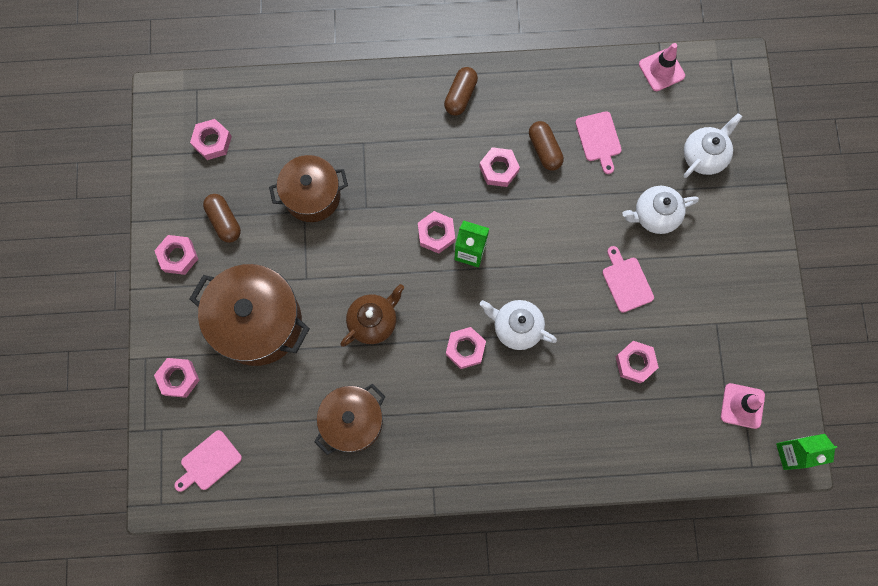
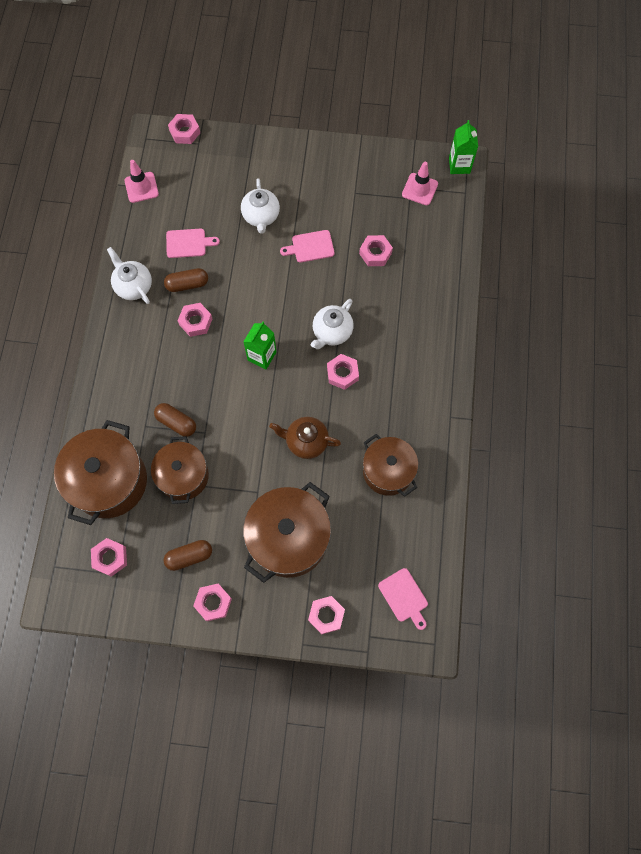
camera: 80 degrees left, 5 degrees down
(295, 121) = (109, 481): none -> brown pot
(373, 321) = (306, 441): brown teapot -> brown teapot turned 45 degrees counterclockwise
(436, 234) = (241, 380): pink nut -> pink nut (185, 132)
(460, 96) = (122, 340): brown capsule -> brown capsule (176, 423)
(704, 156) = (221, 173): white teapot -> white teapot (133, 286)

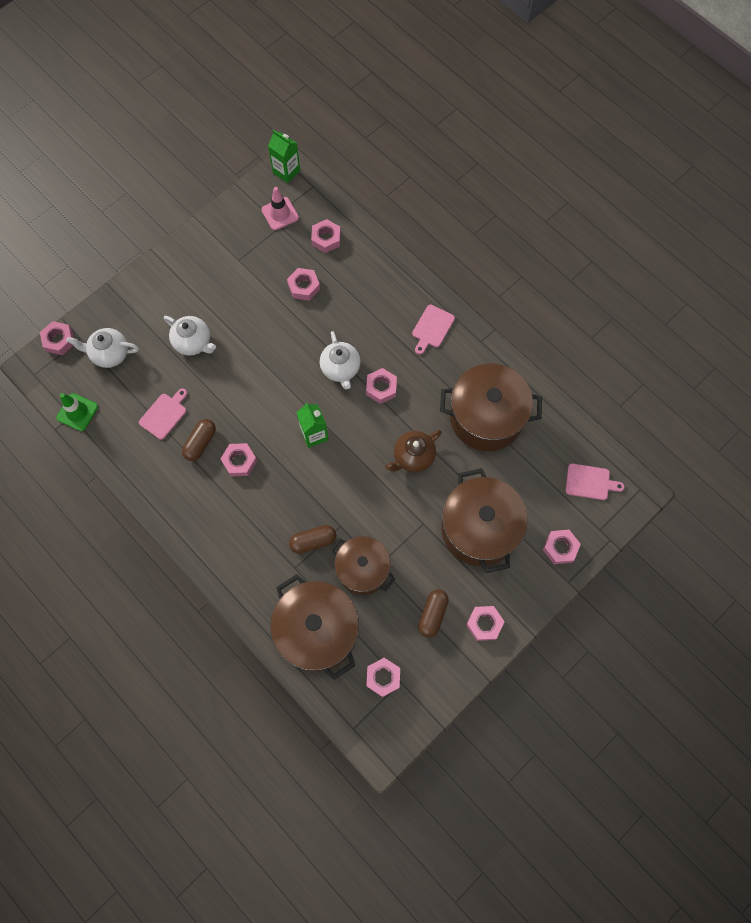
camera: 50 degrees left, 0 degrees up
(133, 286) = (162, 485): white teapot -> white teapot (109, 354)
(141, 187) = (77, 412): pink traffic cone -> green traffic cone
(310, 247) = (254, 327): pink cutting board -> pink cutting board (432, 328)
(388, 471) = (486, 417): brown pot -> brown pot, size x1.51
(430, 237) = (326, 239): none -> pink nut

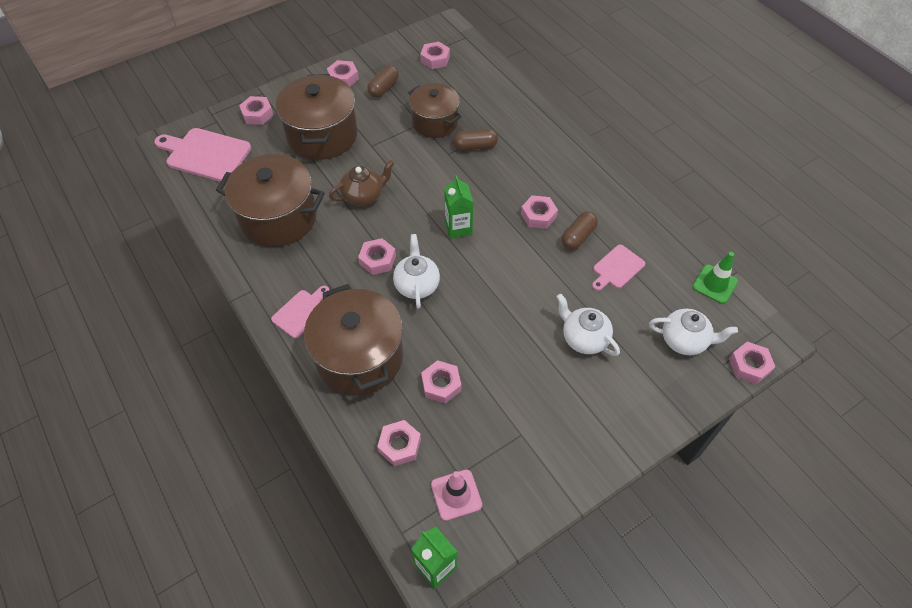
camera: 170 degrees left, 15 degrees down
(317, 631) = (482, 90): brown pot -> brown pot (359, 357)
(590, 482) = (205, 154): pink cutting board -> pink cutting board, size x1.74

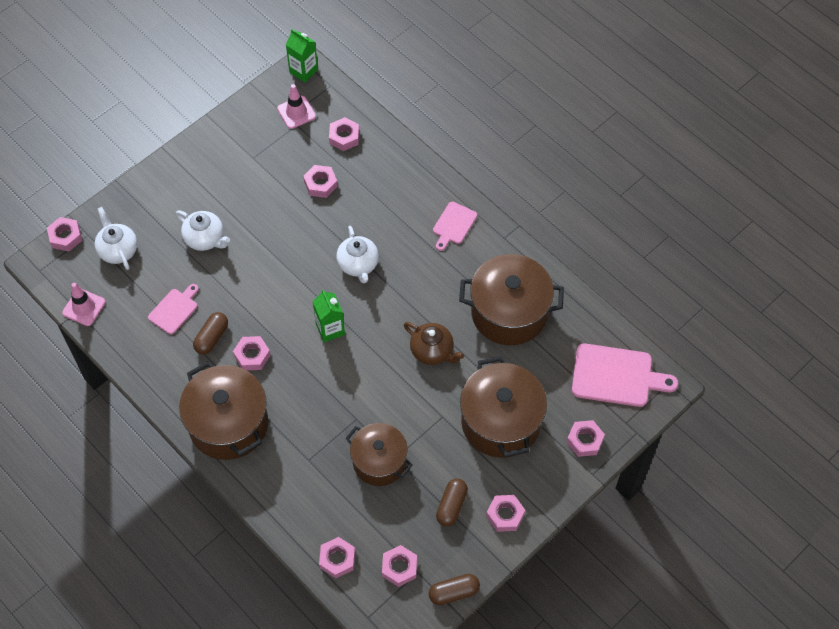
camera: 170 degrees right, 5 degrees up
(359, 357) = (392, 195): brown pot -> brown pot (228, 424)
(364, 195) = (432, 351): brown teapot -> brown teapot turned 105 degrees counterclockwise
(377, 260) = (400, 283): pink nut -> pink nut (337, 559)
(475, 146) = (328, 434): brown capsule -> brown capsule (454, 592)
(684, 340) = (118, 250): white teapot -> white teapot turned 60 degrees clockwise
(715, 284) = (84, 307): green traffic cone -> pink traffic cone

